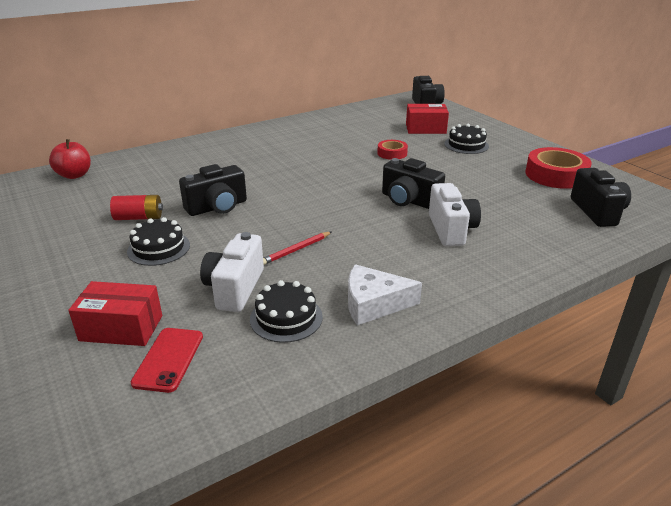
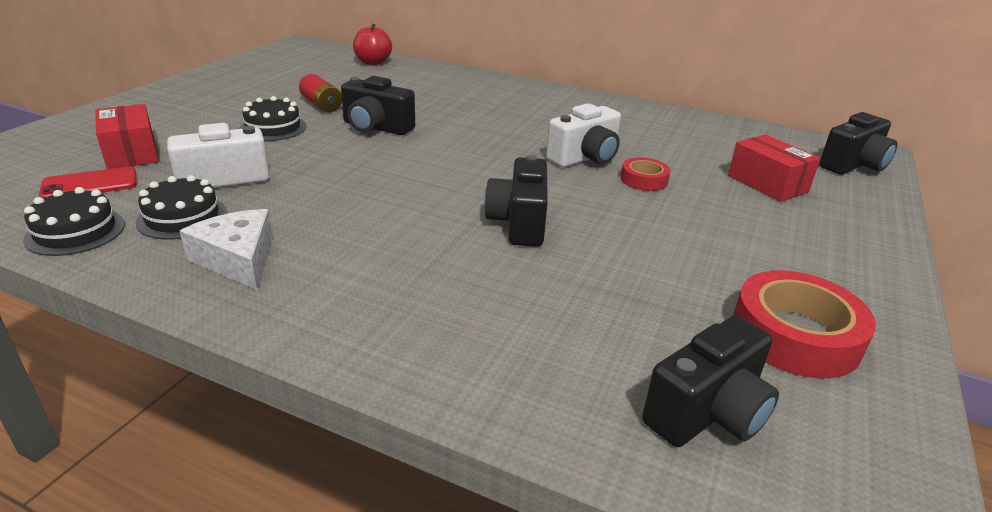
camera: 55 degrees right, 0 degrees up
(295, 250) = (323, 187): red pencil -> none
(451, 229) = (470, 272): white camera -> white camera (585, 158)
(466, 145) = (768, 226): black cake -> black cake (75, 231)

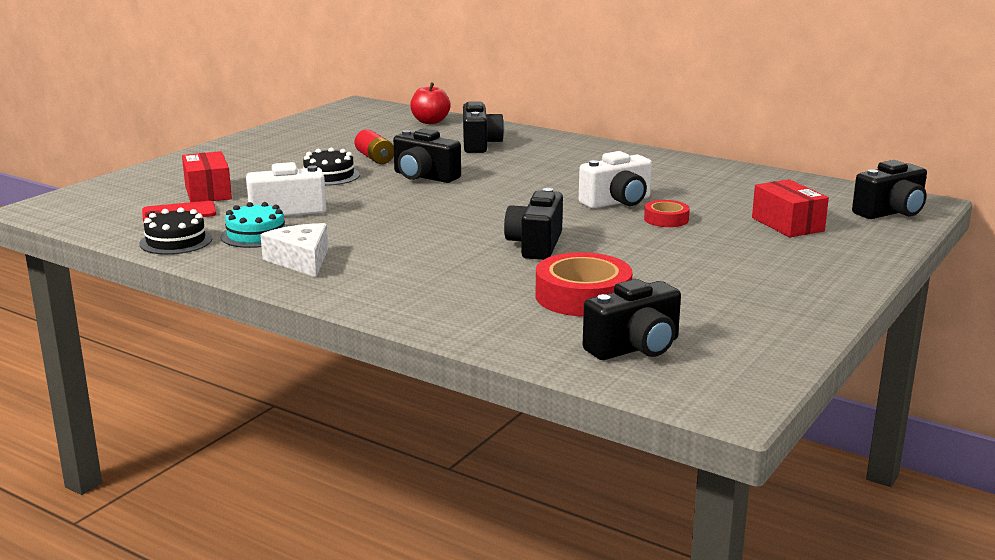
camera: 10 degrees right, 10 degrees down
(182, 217) = (256, 235): black cake -> turquoise cake
(426, 88) = (479, 144): none -> black camera
(795, 335) = (734, 315): red tape -> red tape (583, 296)

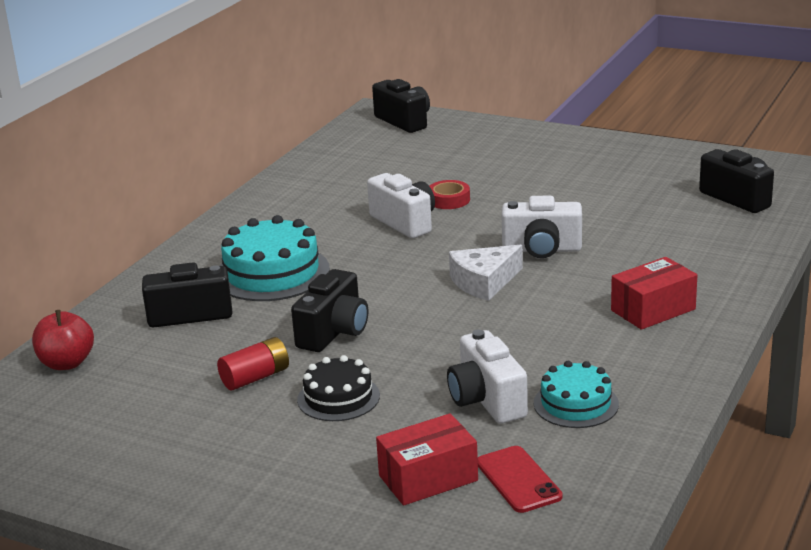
camera: 95 degrees left, 5 degrees up
(176, 241) = (620, 454): black cake -> none
(301, 260) = (639, 360): white cheese -> white cheese (484, 282)
(535, 163) = (272, 273): none -> turquoise cake
(535, 245) = (542, 249): black camera -> white camera
(583, 296) = (653, 221): red tape -> none
(787, 224) = (447, 155): red box -> red box (653, 310)

